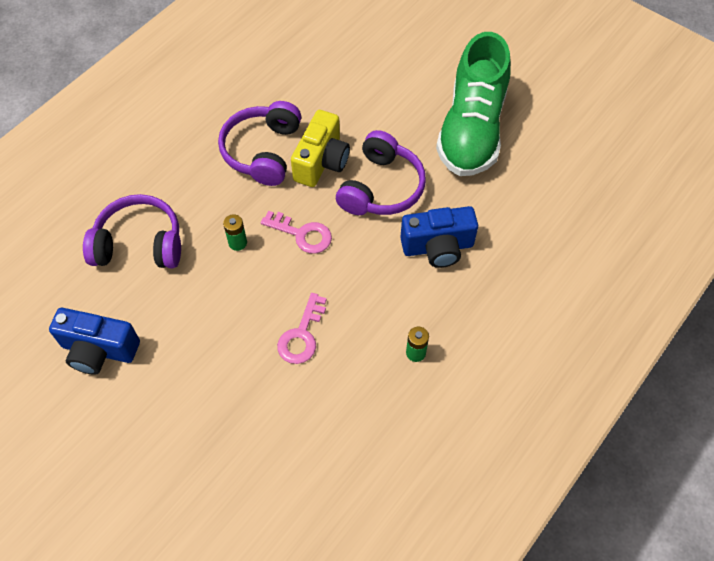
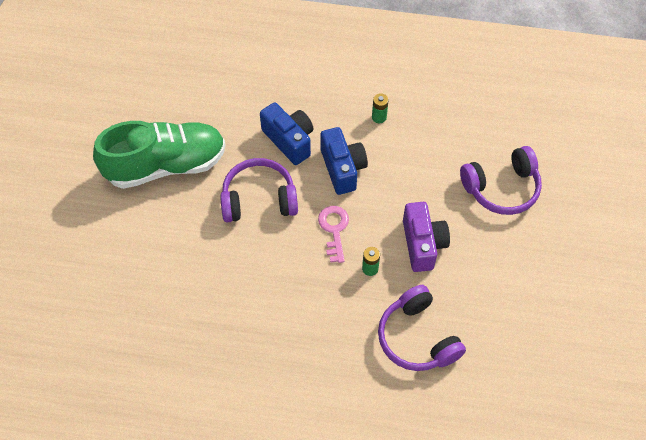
camera: 120 degrees left, 0 degrees up
(99, 350) = (515, 306): blue camera -> blue camera (342, 168)
(228, 305) = (423, 244): none -> purple camera
(263, 151) = (275, 301): purple headphones -> purple headphones (501, 188)
(302, 335) = (412, 187): pink key -> none
(322, 162) = (259, 252): yellow camera -> none

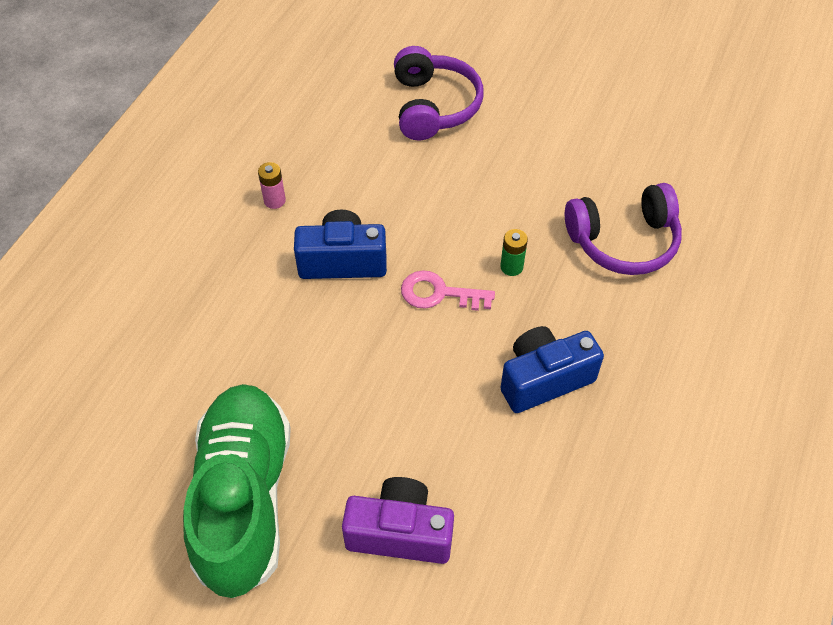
camera: 75 degrees left, 5 degrees down
(259, 199) = (357, 376): purple headphones -> none
(289, 140) = (268, 315): blue camera -> blue camera (544, 379)
(379, 117) = (274, 200): green battery -> pink battery
(423, 244) = (490, 202): purple camera -> purple camera (400, 532)

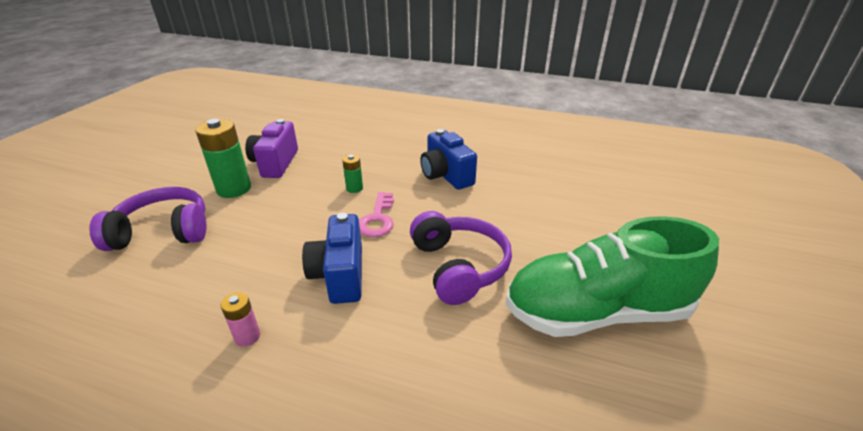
camera: 95 degrees left, 20 degrees down
(400, 532) = (578, 226): purple camera -> purple camera (275, 163)
(515, 145) = (234, 189): none -> green battery
(623, 241) = (337, 149): purple headphones -> purple headphones (459, 266)

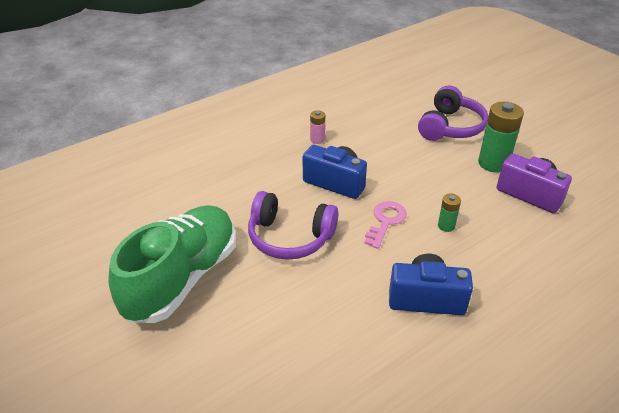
camera: 125 degrees right, 5 degrees up
(377, 219) = (385, 221): pink key -> pink key turned 75 degrees clockwise

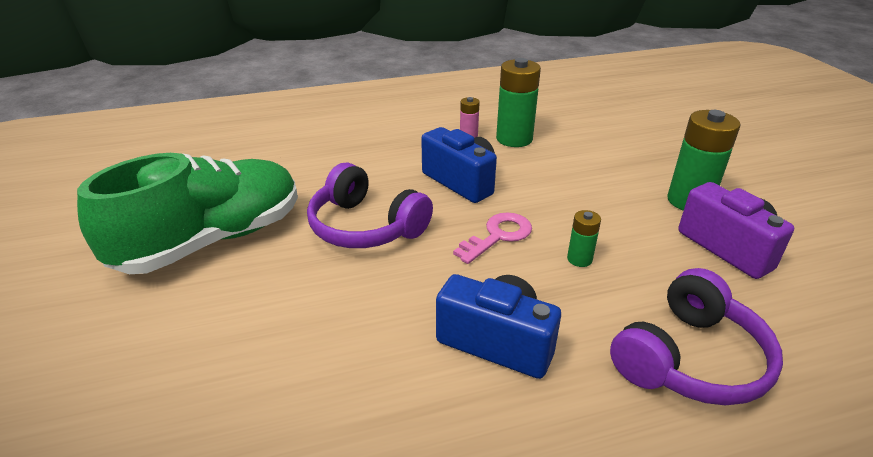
camera: 20 degrees right, 5 degrees down
(352, 135) = (514, 139): none -> green battery
(450, 127) = (649, 151): purple headphones -> purple headphones (690, 359)

